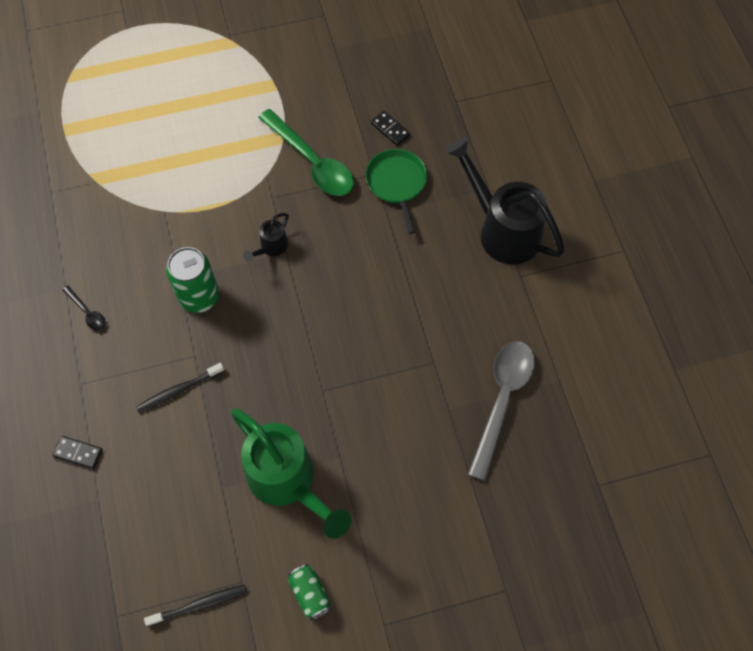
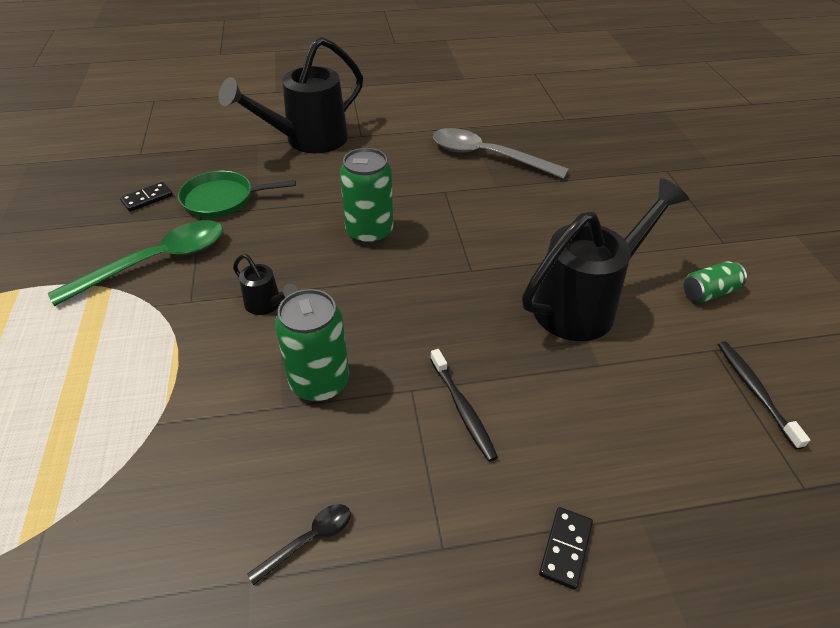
camera: 85 degrees left, 20 degrees down
(288, 481) = (584, 304): green watering can -> black watering can
(364, 305) = (369, 232): none -> green can

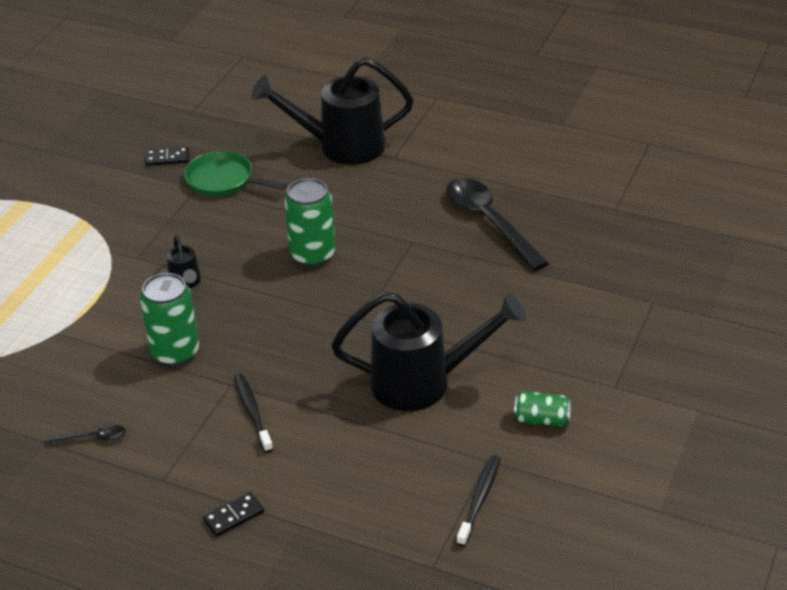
camera: 35 degrees right, 5 degrees down
(156, 262) = (135, 217): green spoon -> none
(462, 409) = (252, 412): black toothbrush -> black toothbrush turned 150 degrees clockwise
(487, 156) = (489, 222): grey spoon -> black spoon

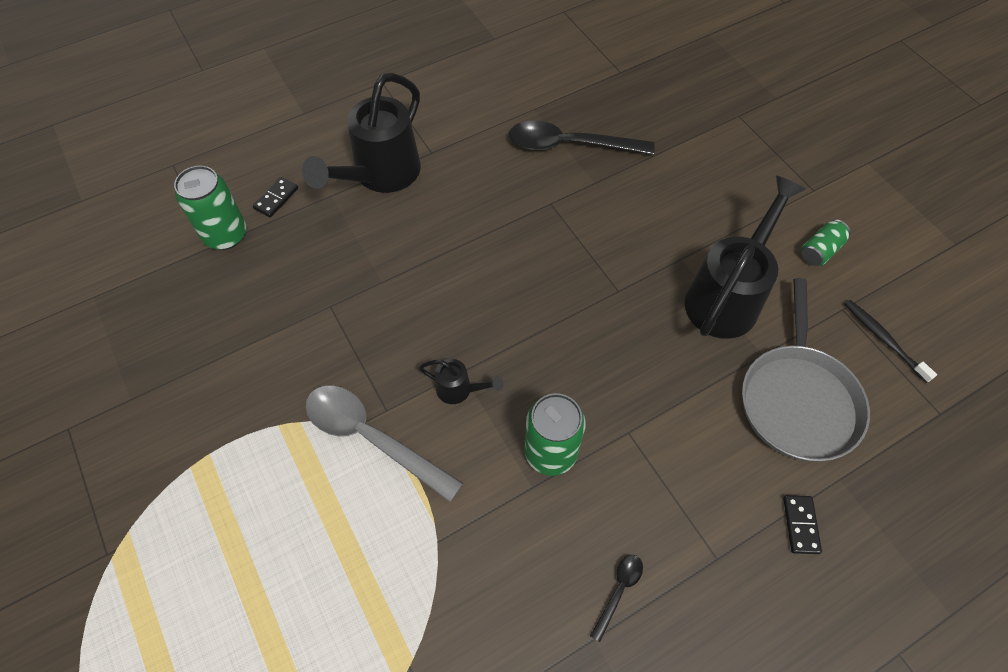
camera: 55 degrees left, 20 degrees up
(109, 263) = (372, 438): none -> grey spoon
(167, 158) = (261, 304): black domino -> black domino (276, 198)
(223, 180) = (339, 280): green pan -> none
(252, 412) = (677, 435): black toothbrush -> none
(313, 255) = (506, 276): green can -> green can (226, 235)
(356, 468) = (798, 400): none -> grey pan

